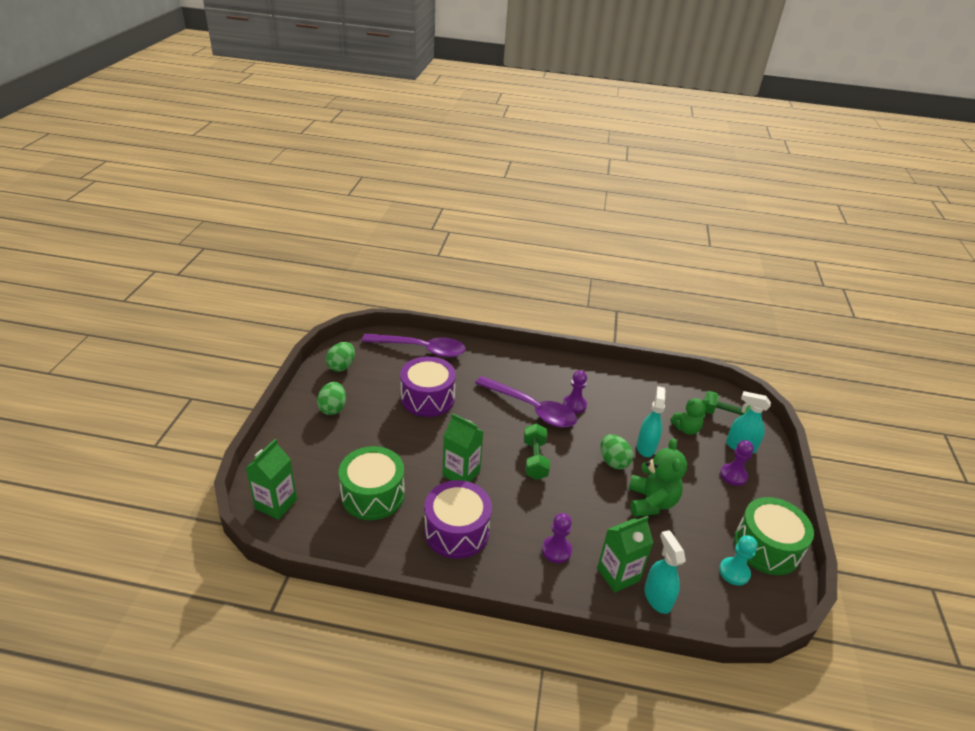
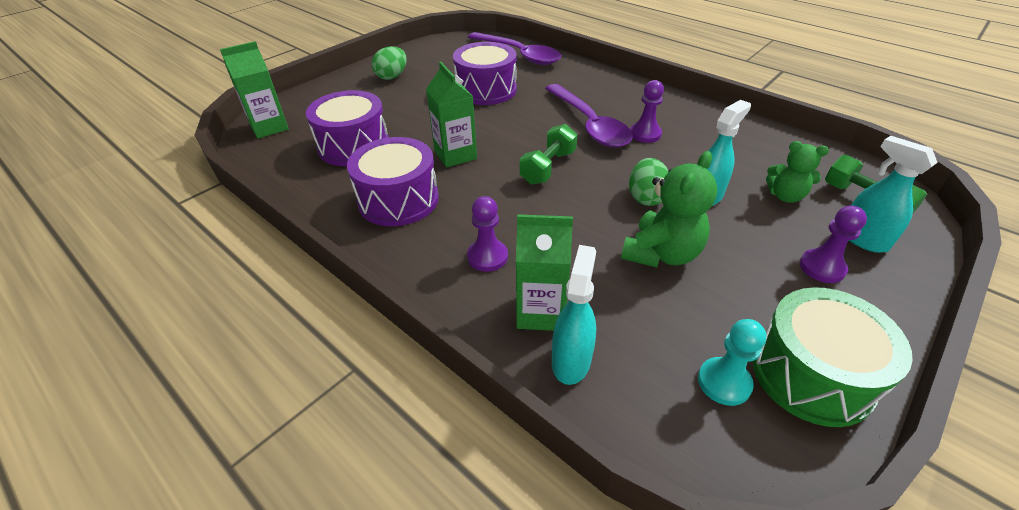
camera: 35 degrees right, 5 degrees up
(341, 366) = (432, 51): green egg -> none
(373, 495) = (354, 146): green drum -> purple drum

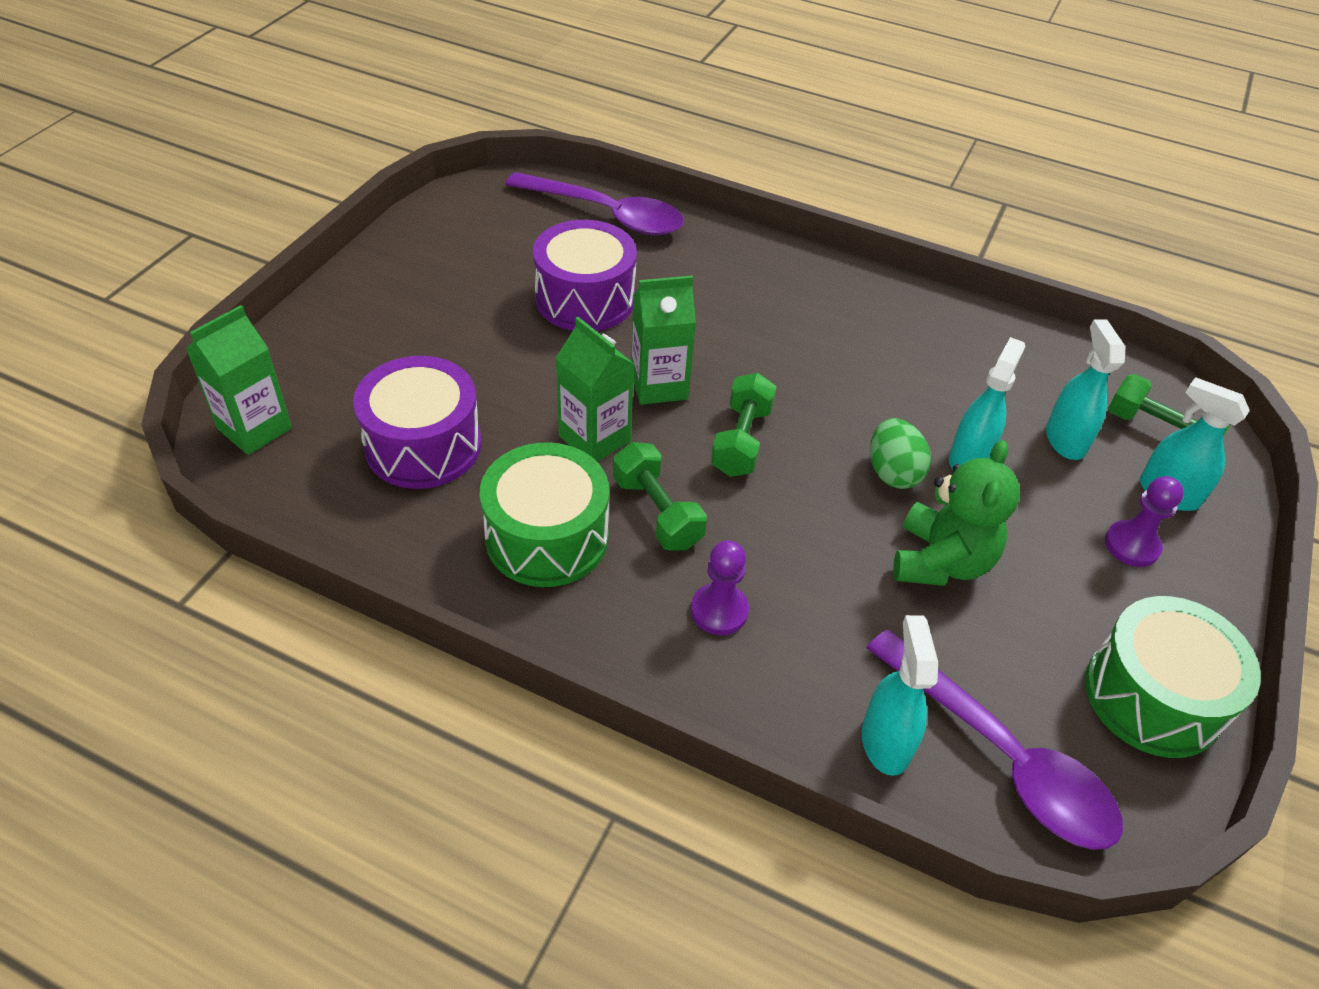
camera: 20 degrees left, 5 degrees up
(392, 76) = (413, 288): green egg -> none
(398, 200) = (547, 537): purple drum -> green drum
(474, 197) = (657, 512): none -> green dumbbell
(541, 312) = (822, 681): green carton -> green carton (659, 385)
(589, 124) = (770, 349): purple spoon -> purple spoon (1001, 755)
(645, 134) = (855, 357): purple pawn -> none
(724, 382) = (1064, 729): turquoise pawn -> none
(785, 196) = (1065, 440): green teddy bear -> turquoise spray bottle

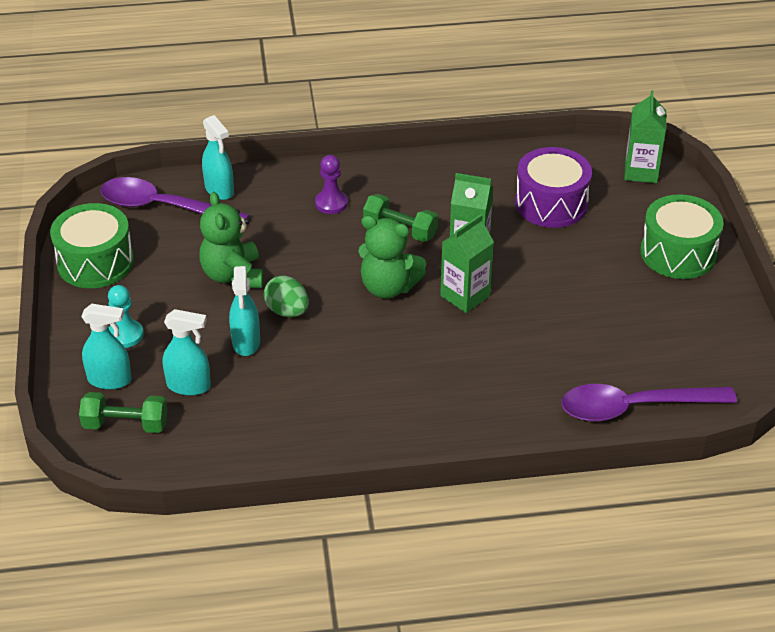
camera: 150 degrees right, 5 degrees down
(547, 537) = (442, 194): green drum -> green drum (678, 253)
(585, 299) = (569, 330): purple drum -> none
(741, 440) = (388, 287): green dumbbell -> green teddy bear
(1065, 440) = (189, 386): turquoise spray bottle -> turquoise spray bottle turned 45 degrees counterclockwise
(1131, 545) = (125, 335): purple pawn -> turquoise pawn

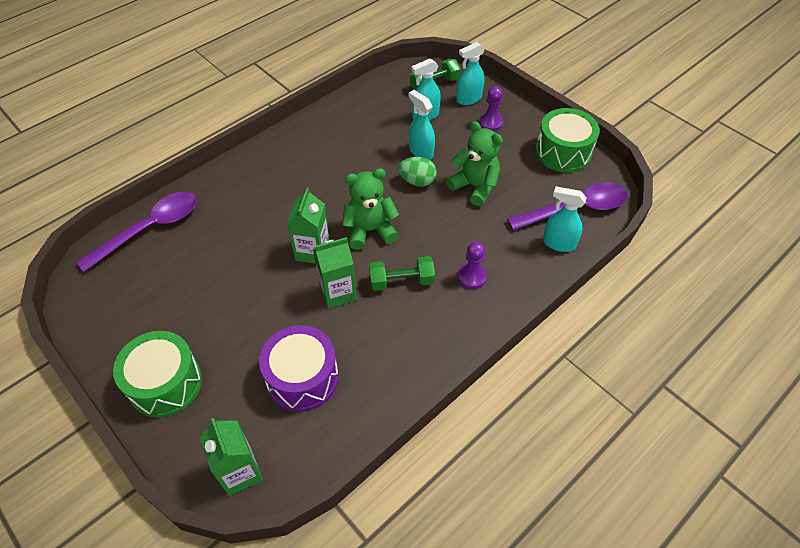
camera: 145 degrees right, 10 degrees up
(125, 335) = (490, 123): turquoise pawn -> purple pawn

